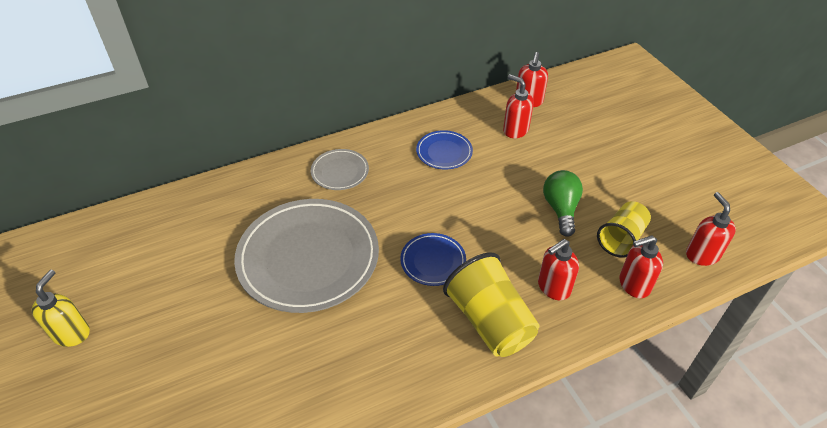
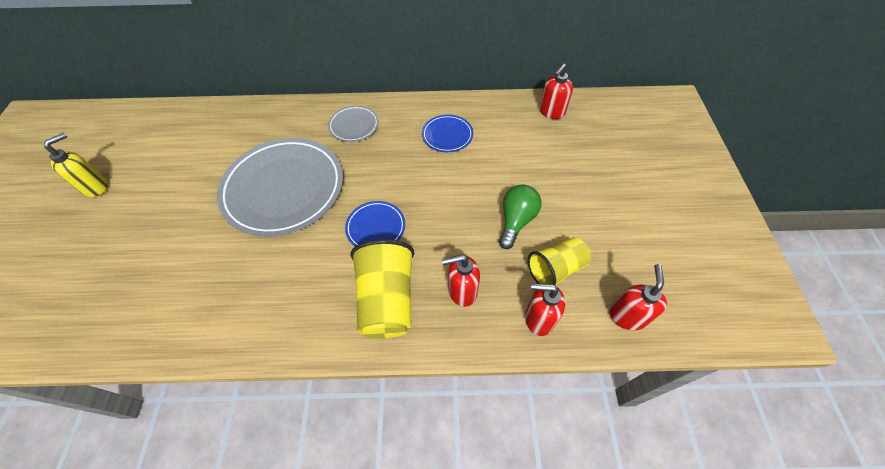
camera: 25 degrees right, 10 degrees up
(515, 130) = (522, 134): red soap dispenser -> none

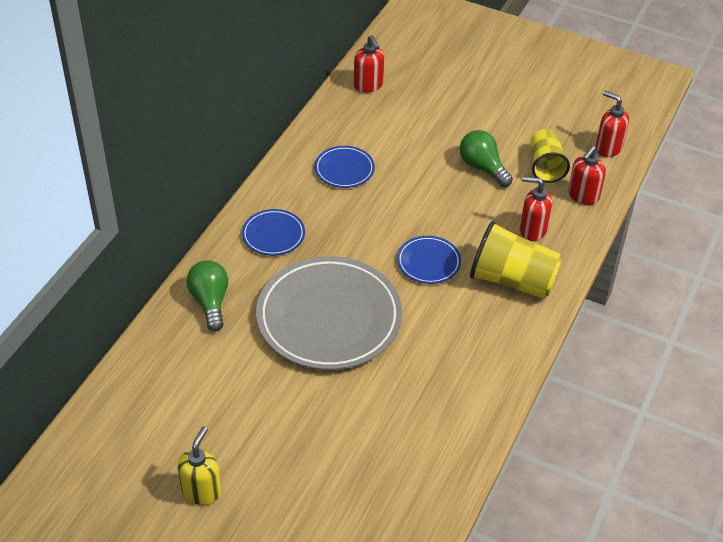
camera: 65 degrees left, 10 degrees down
(96, 187) = (201, 491): yellow soap dispenser -> yellow soap dispenser turned 45 degrees clockwise
(272, 121) = (210, 302): none -> green light bulb
(354, 126) = (273, 235): grey plate -> blue plate
(462, 291) = (532, 230): red soap dispenser -> red soap dispenser turned 90 degrees clockwise

